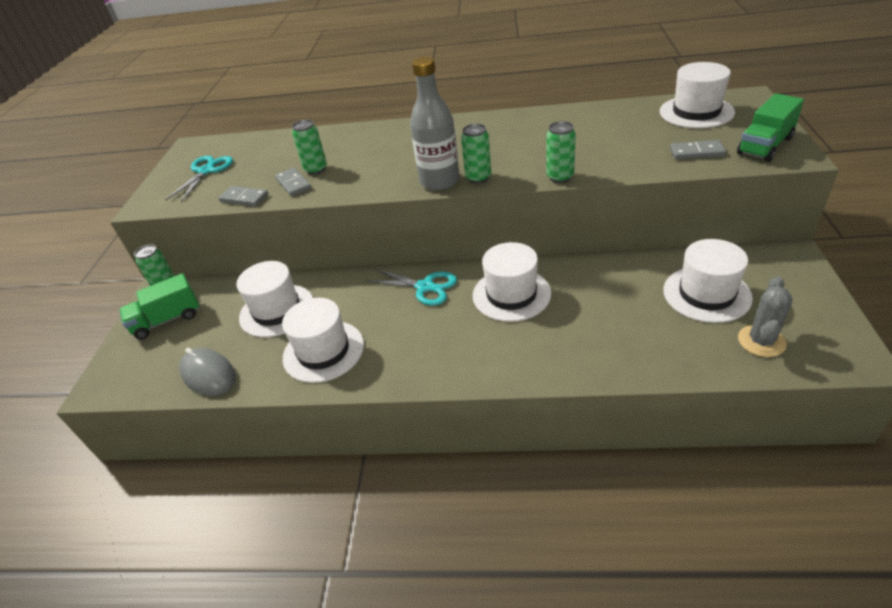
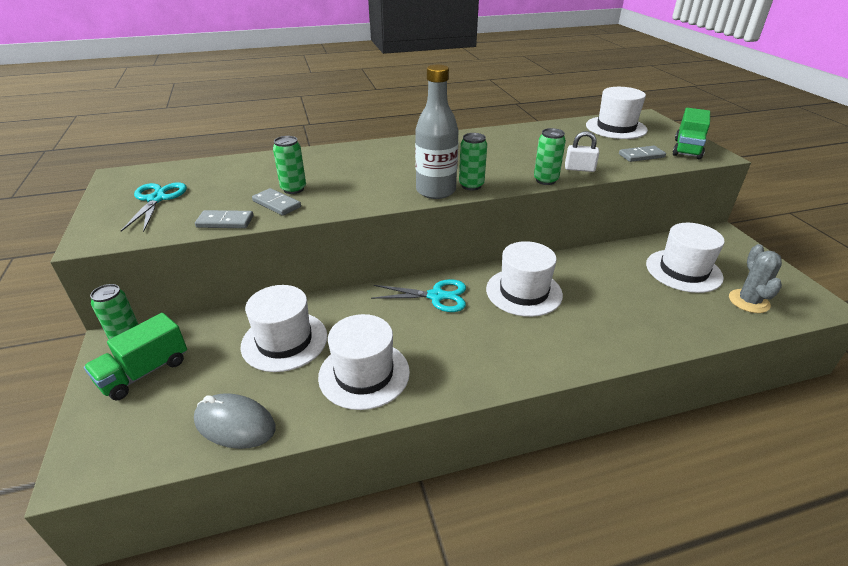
camera: 25 degrees left, 5 degrees down
(608, 165) = (579, 169): none -> white padlock

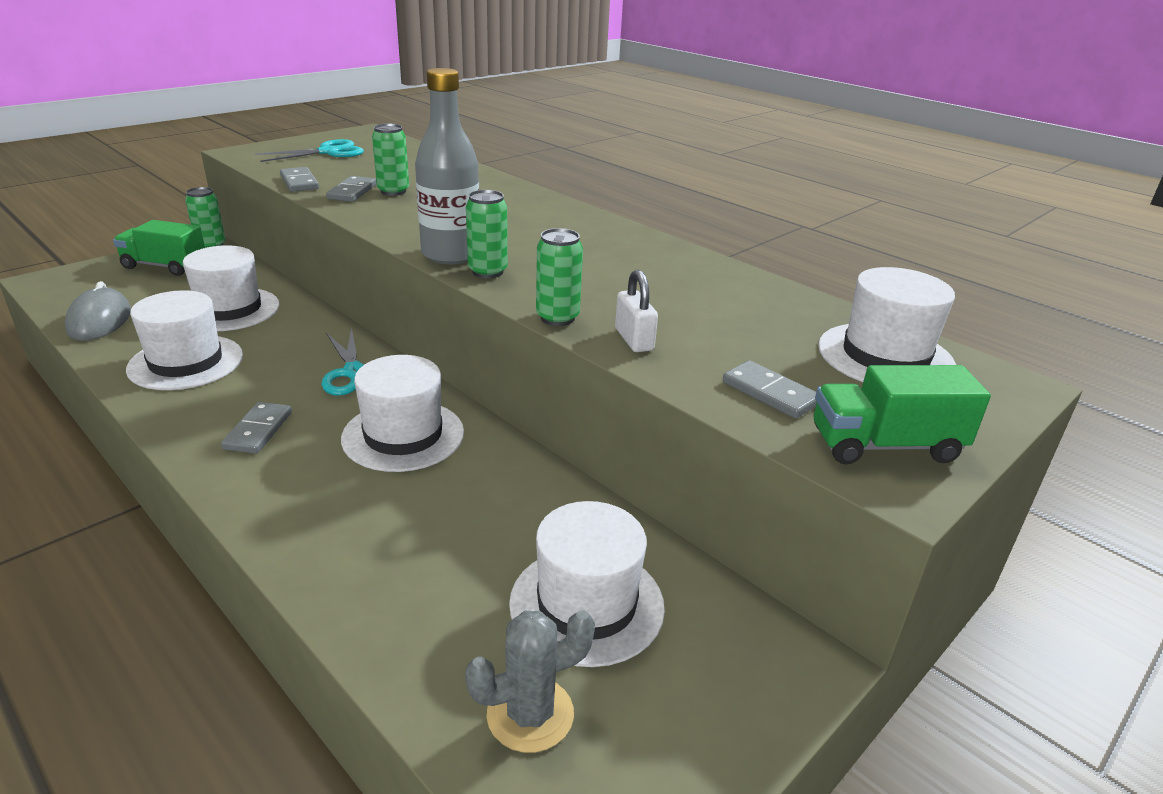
camera: 60 degrees right, 5 degrees down
(489, 348) = (258, 430): none -> grey domino

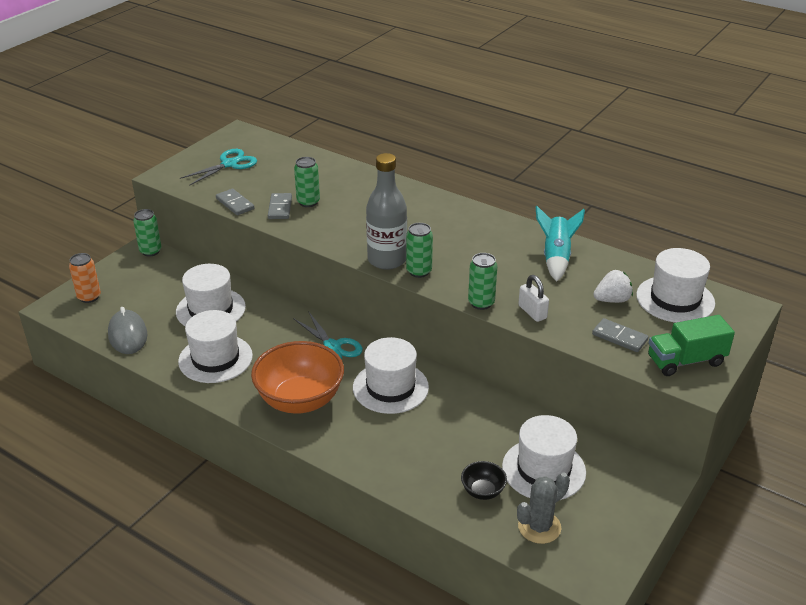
camera: 10 degrees left, 5 degrees up
(94, 277) = (89, 297): none -> orange can
(165, 266) = (132, 278): green truck -> none
(258, 430) = (300, 400): grey domino -> orange bowl
(458, 622) = (483, 491): none -> black bowl
(705, 283) = (556, 257): none -> turquoise rocket
(775, 343) = (612, 300): none -> white strawberry

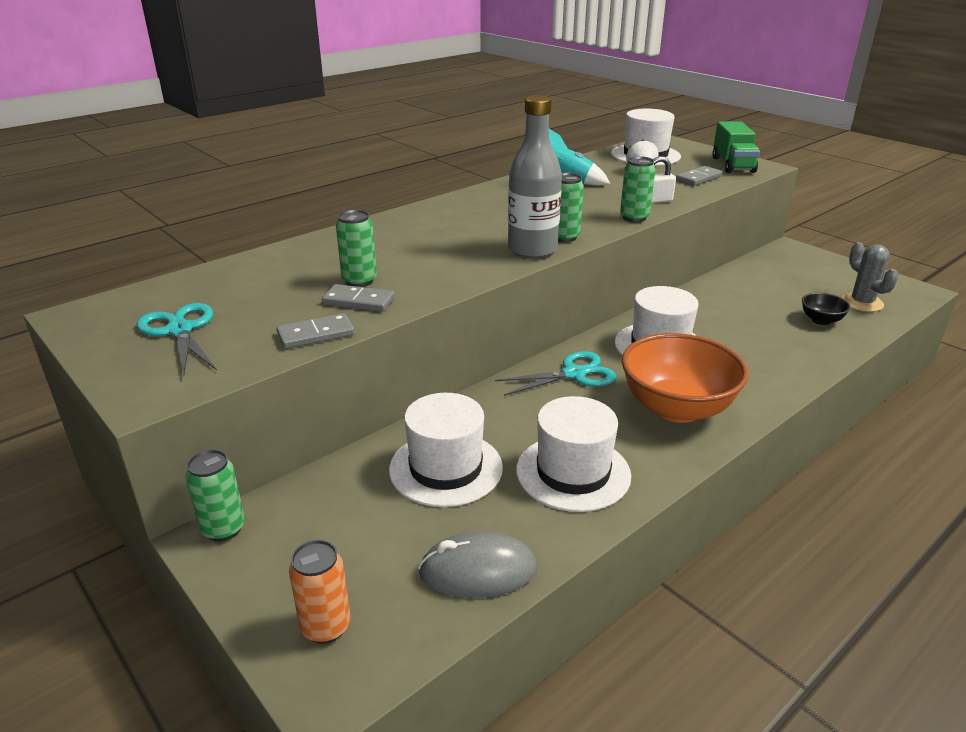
camera: 75 degrees left, 5 degrees down
(543, 469) = (786, 289): white hat -> none

